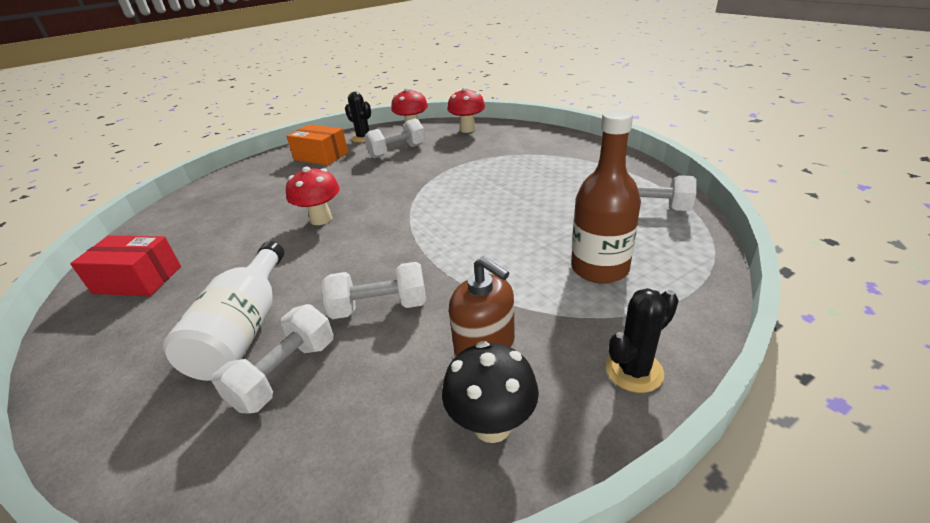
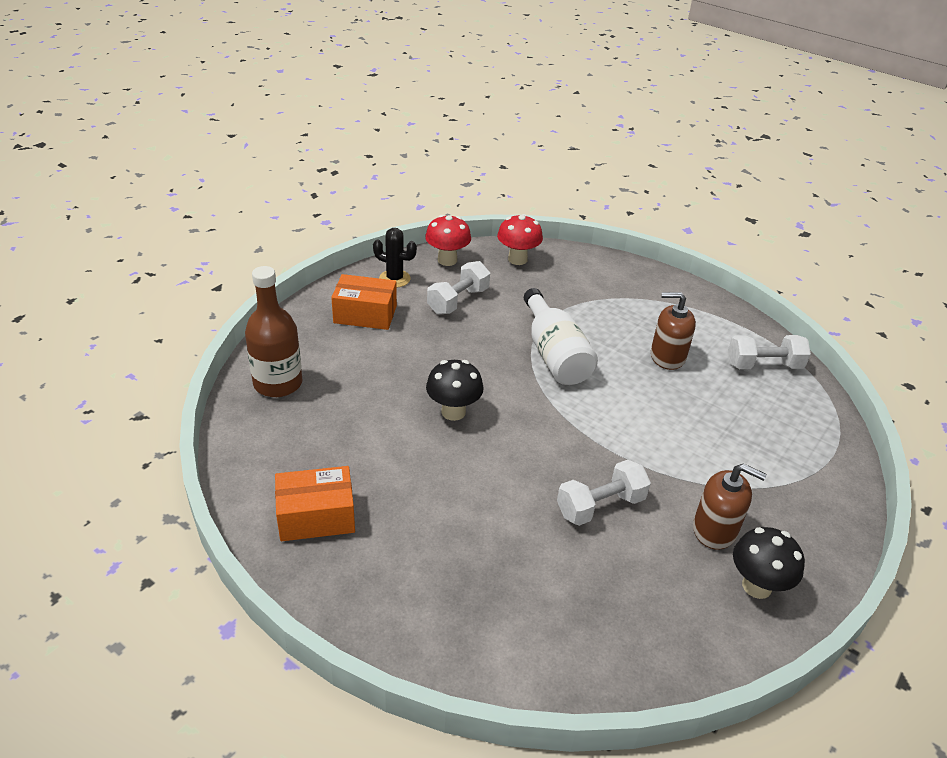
camera: 25 degrees left, 5 degrees up
(138, 280) = (316, 516): red box -> orange box
(245, 329) = (494, 549): white bottle -> white bottle (554, 354)
(285, 374) = (571, 581): white dumbbell -> none
(321, 219) = (453, 412): red mushroom -> black mushroom
(548, 195) = (667, 357): none -> brown soap dispenser
(599, 268) = (757, 438): brown bottle -> brown bottle (278, 383)
(634, 371) = (826, 526): black cactus -> none

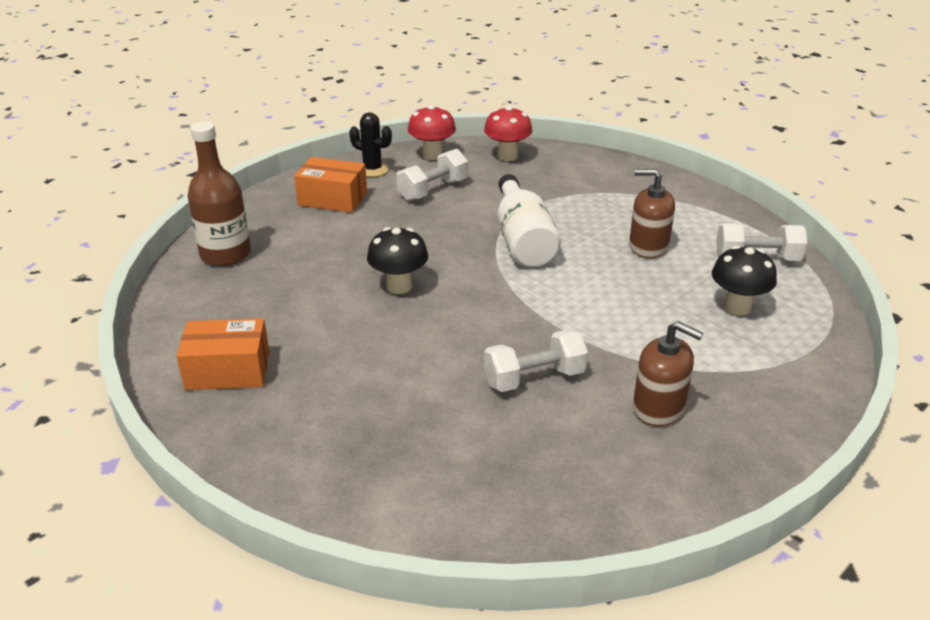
camera: 10 degrees right, 5 degrees down
(756, 586) = (693, 464): black mushroom -> black mushroom (737, 307)

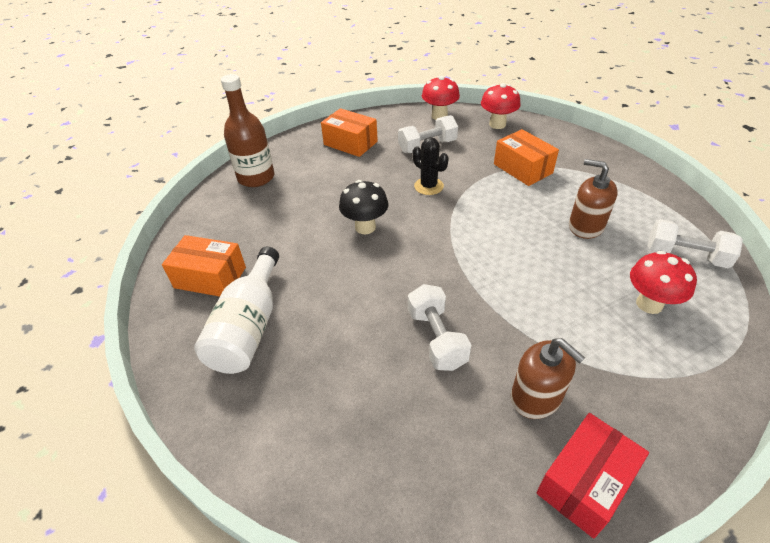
camera: 20 degrees right, 10 degrees up
(372, 169) = (390, 122): black cactus -> black cactus (428, 186)
(523, 240) = (480, 202): white bottle -> white bottle (249, 327)
(534, 378) = (436, 338): white dumbbell -> white dumbbell turned 75 degrees clockwise
(556, 199) = (522, 168): none -> orange box
(731, 465) = (585, 483): none -> red box
(737, 307) = (649, 304): black mushroom -> red mushroom

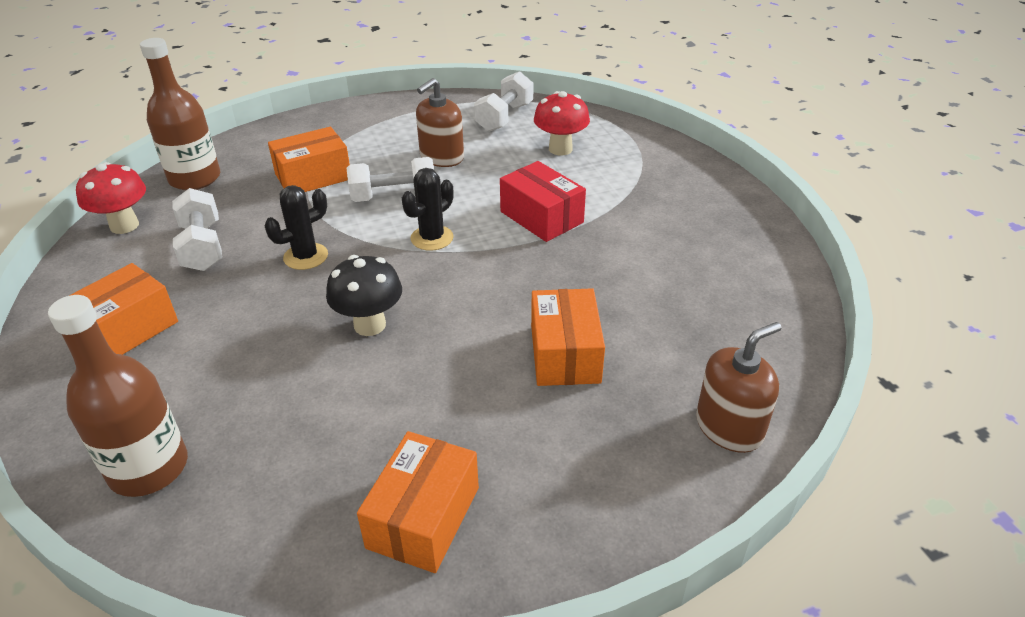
camera: 85 degrees left, 5 degrees down
(249, 327) = (544, 454): white bottle -> none
(345, 330) = (565, 354): none -> orange box
(436, 338) = (586, 281): white dumbbell -> white dumbbell (394, 197)
(467, 239) = (432, 238): none -> black cactus
(497, 124) = (195, 178): red mushroom -> brown bottle
(536, 397) = (662, 229): brown soap dispenser -> brown soap dispenser (729, 427)
(585, 483) = (743, 220): red box -> red box (541, 217)

